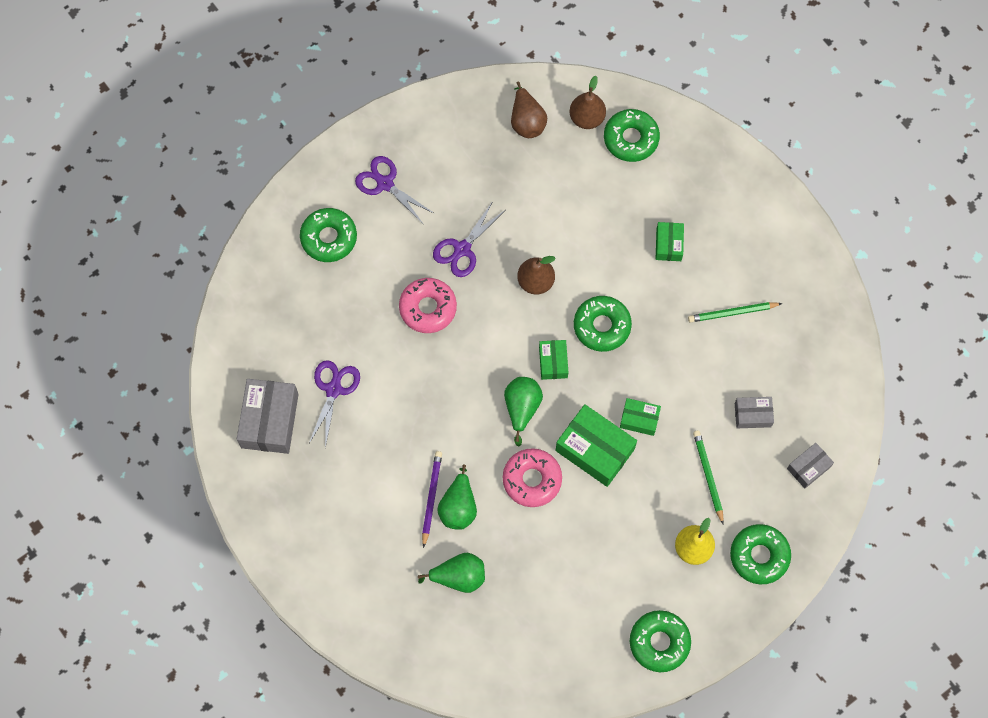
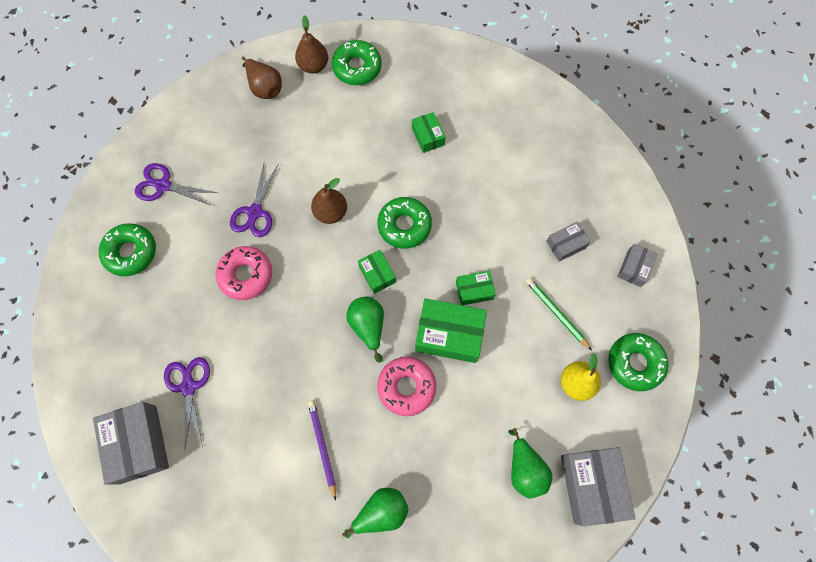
camera: 25 degrees left, 0 degrees up
(458, 507) = (351, 444): green pear -> green pear (525, 469)
(659, 642) = (591, 486): green donut -> grey box
(732, 313) = (506, 168): green pencil -> none

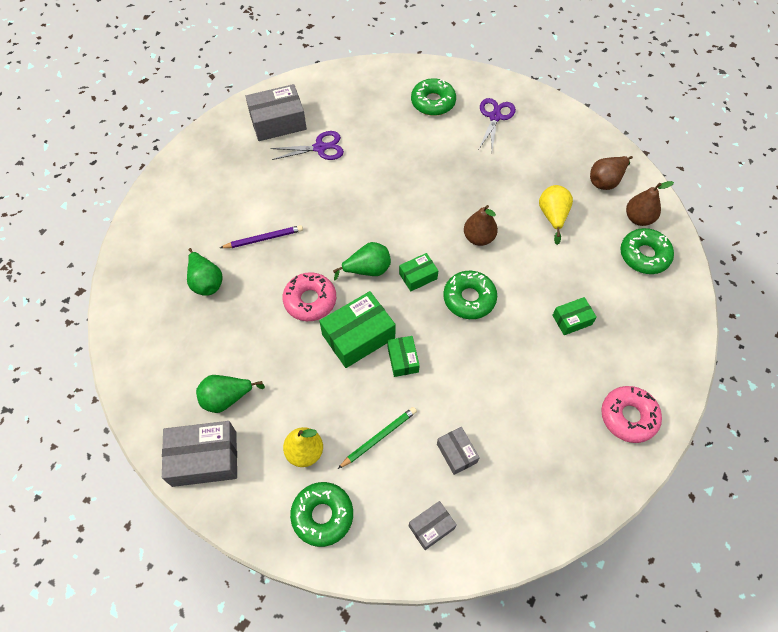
camera: 90 degrees right, 10 degrees down
(246, 275) = (415, 178): pink donut -> pink donut (628, 417)
(255, 212) = (475, 181): purple scissors -> none
(307, 141) = (552, 216): none -> yellow pear
(449, 334) = (358, 336): green box -> green box turned 45 degrees clockwise
(634, 268) = (431, 527): grey box -> grey box turned 60 degrees counterclockwise

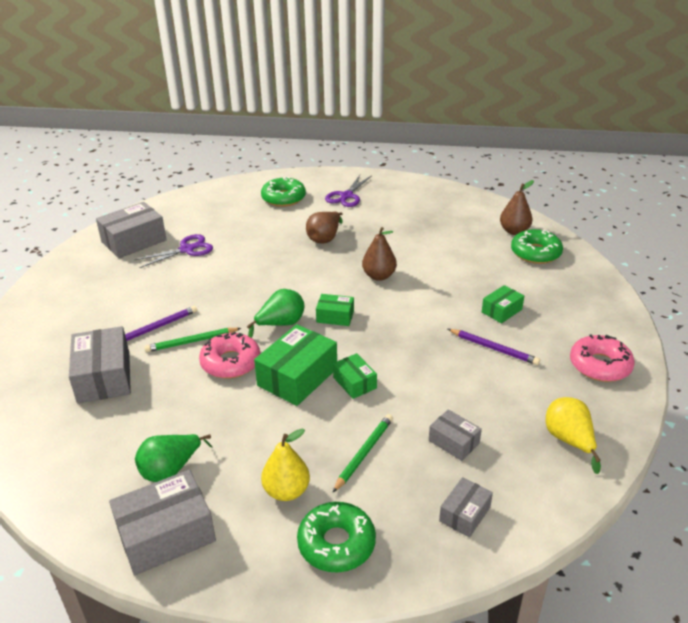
camera: 20 degrees left, 25 degrees down
(206, 282) = (104, 377): green pear -> grey box
(287, 265) = (191, 342): none -> green pencil
(418, 276) = (335, 316): green box -> green box turned 60 degrees clockwise
(469, 298) = (395, 320): green donut -> none
(495, 117) = (347, 196): purple scissors -> purple scissors turned 150 degrees counterclockwise
(541, 363) = (494, 348): none -> purple pencil
(552, 216) = (438, 246): yellow pear -> yellow pear (569, 440)
(606, 181) = (470, 214): brown pear -> brown pear (325, 238)

